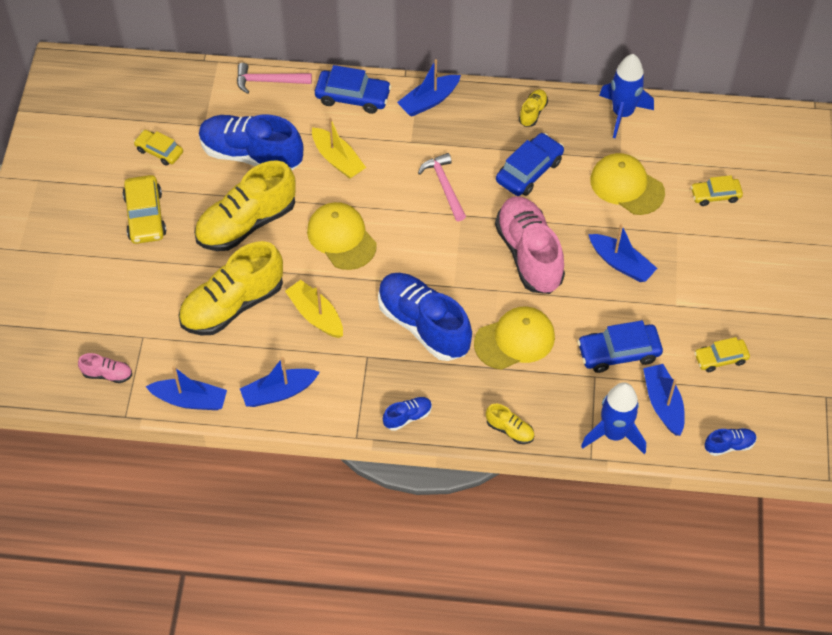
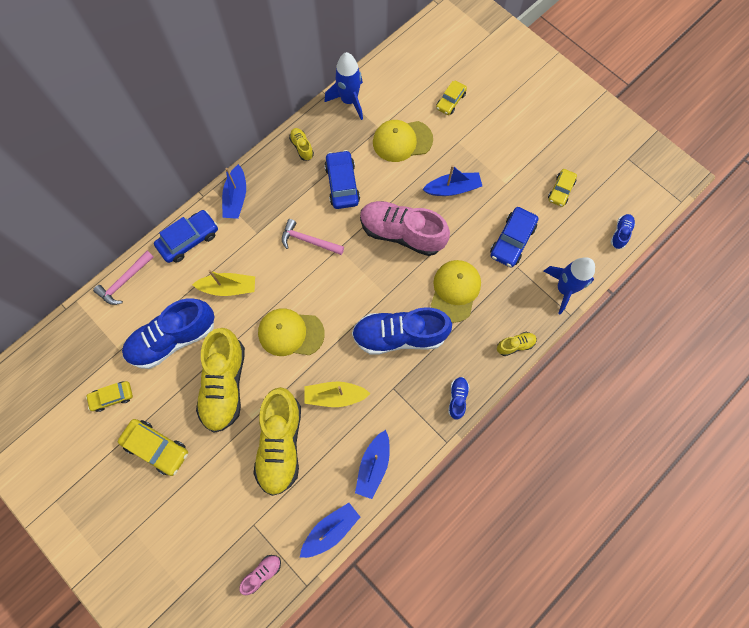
camera: 50 degrees left, 15 degrees up
(663, 404) = (565, 245): blue boat -> none

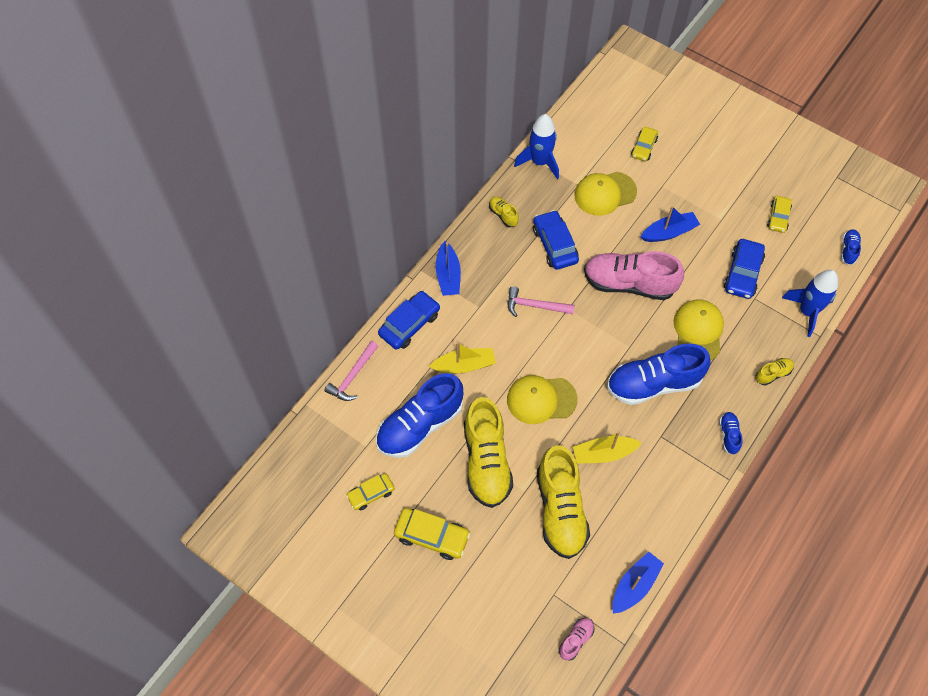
camera: 10 degrees left, 10 degrees down
(373, 466) = (661, 515): blue boat -> none

